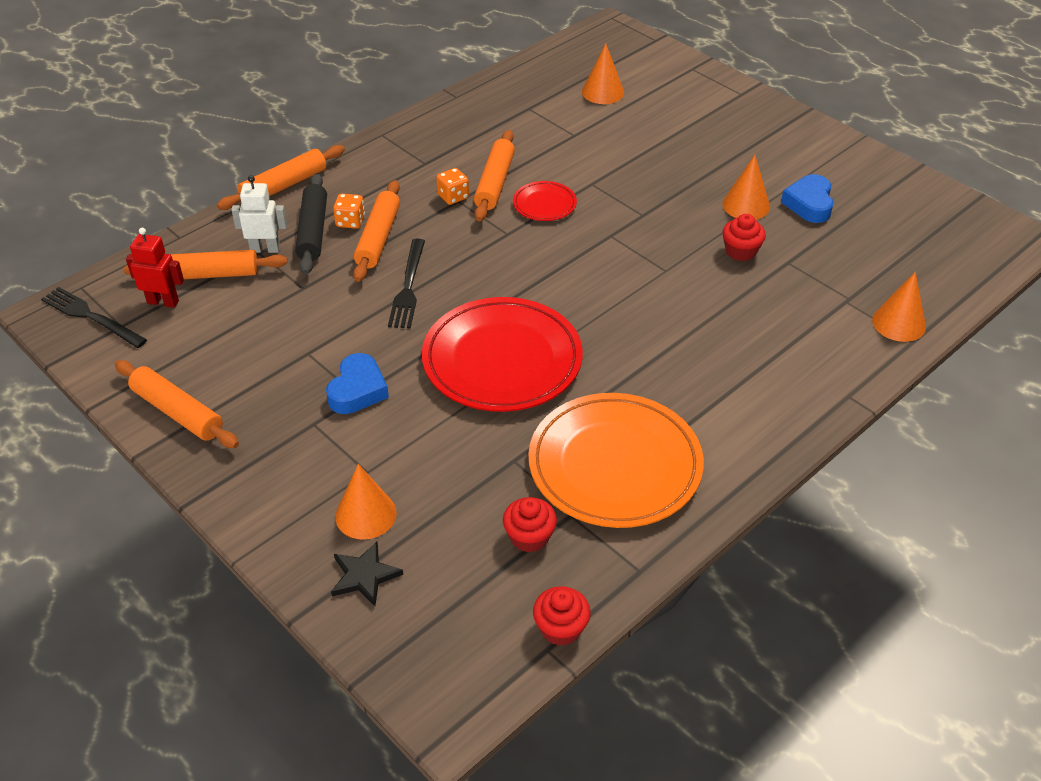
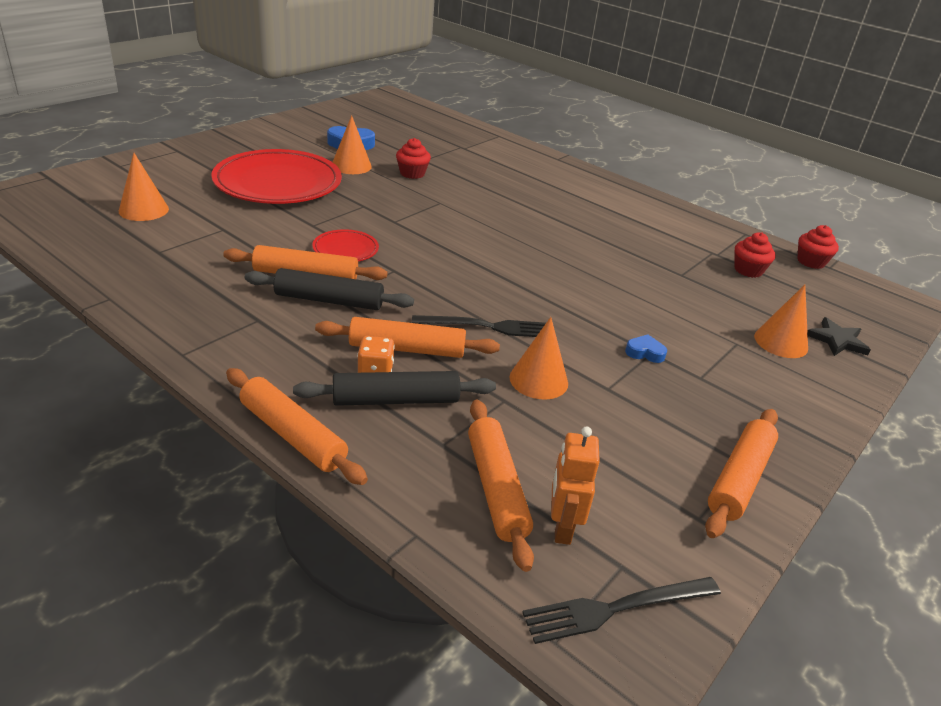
camera: 100 degrees left, 10 degrees down
(91, 317) = (616, 608): black fork -> black fork turned 45 degrees clockwise
(163, 302) = (562, 527): red robot -> orange robot
(265, 249) = (436, 439): white robot -> none
(357, 390) = (645, 352): blue heart -> blue heart, size x0.57
(453, 197) = (329, 300): orange dice -> black rolling pin
(502, 360) = (573, 277): red plate -> red plate (278, 183)
(615, 465) = (662, 236): orange plate -> none
(899, 323) = (483, 137): orange cone -> orange cone (538, 380)

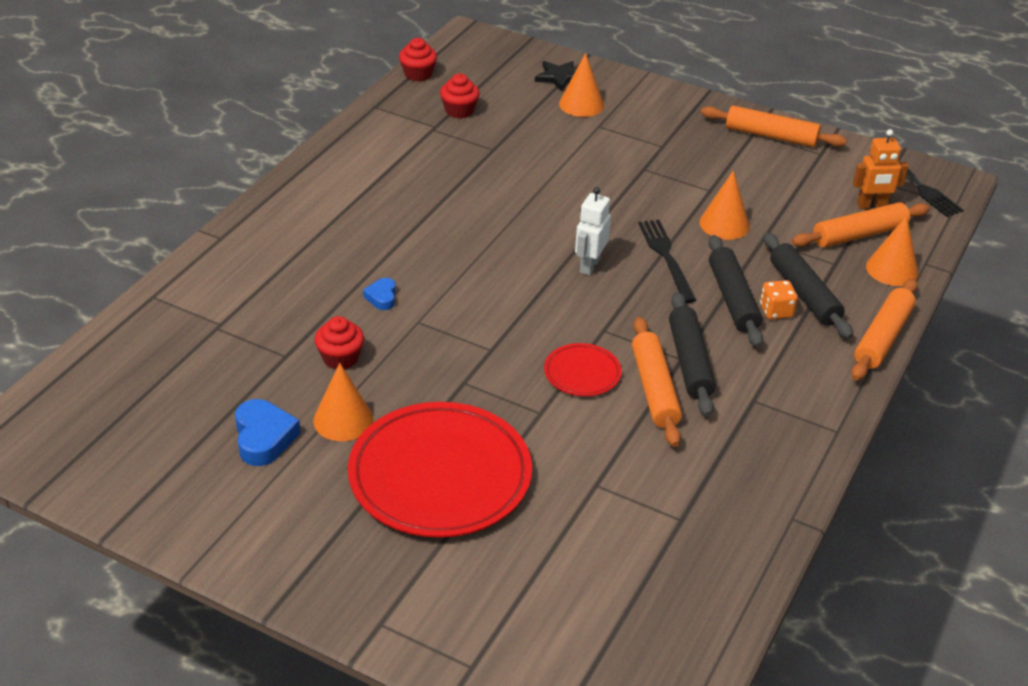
camera: 100 degrees left, 5 degrees up
(143, 210) = (592, 576): orange cone -> orange cone (892, 269)
(407, 349) = (732, 299): orange rolling pin -> black rolling pin
(486, 283) = (589, 265): none -> white robot
(645, 352) = (646, 172): blue heart -> blue heart (382, 297)

